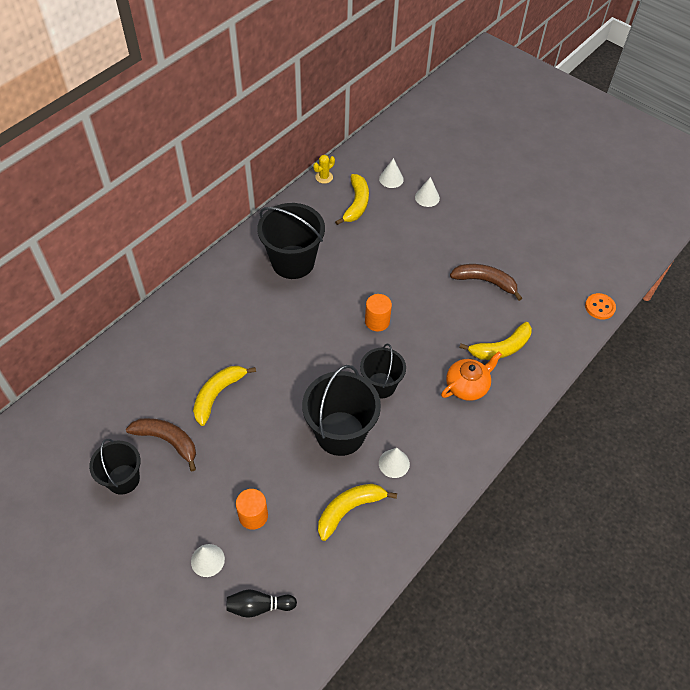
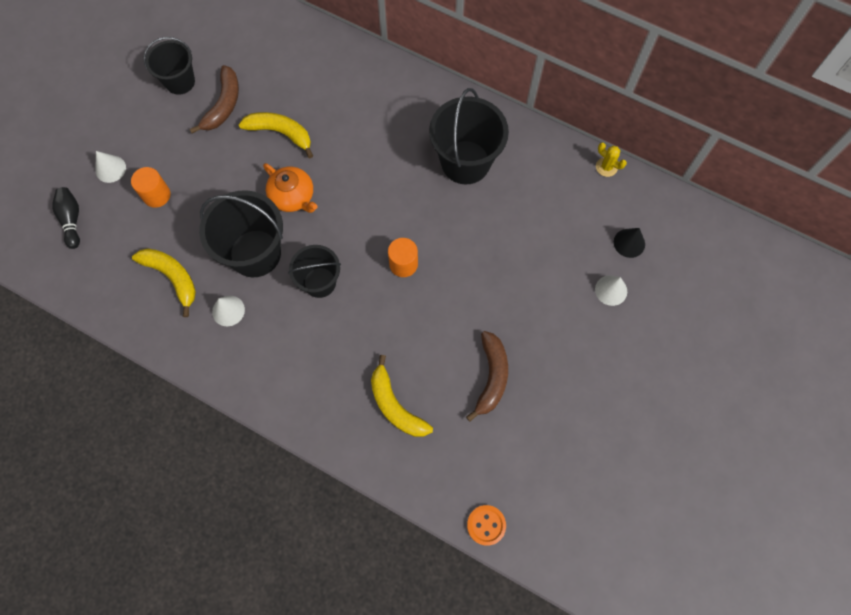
camera: 80 degrees right, 15 degrees up
(356, 204) = (573, 211): yellow banana -> none
(391, 179) = (629, 243): white cone -> black cone
(467, 386) = (336, 373): orange teapot -> orange teapot (293, 197)

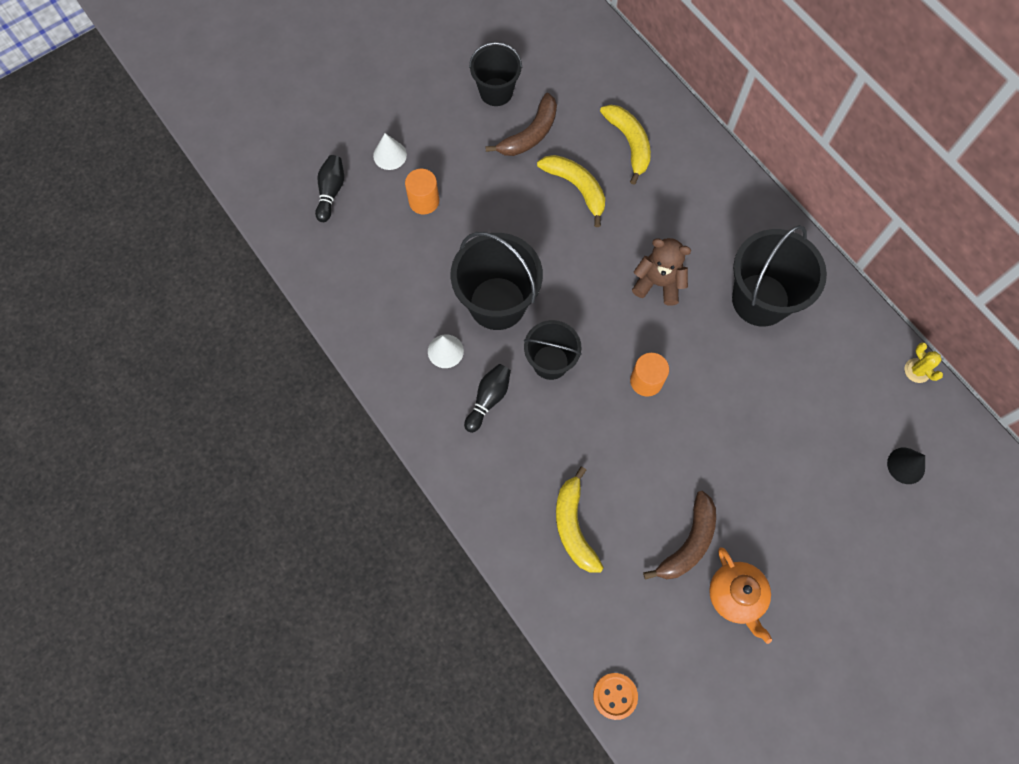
camera: 25 degrees right, 0 degrees up
(172, 277) = (404, 293): yellow banana -> yellow banana (629, 143)
(281, 334) = (488, 399): none -> black bowling pin
(293, 197) = (561, 260): orange teapot -> orange teapot (736, 596)
(380, 182) = (658, 283): none -> brown teddy bear
(611, 290) = (862, 508): white cone -> none

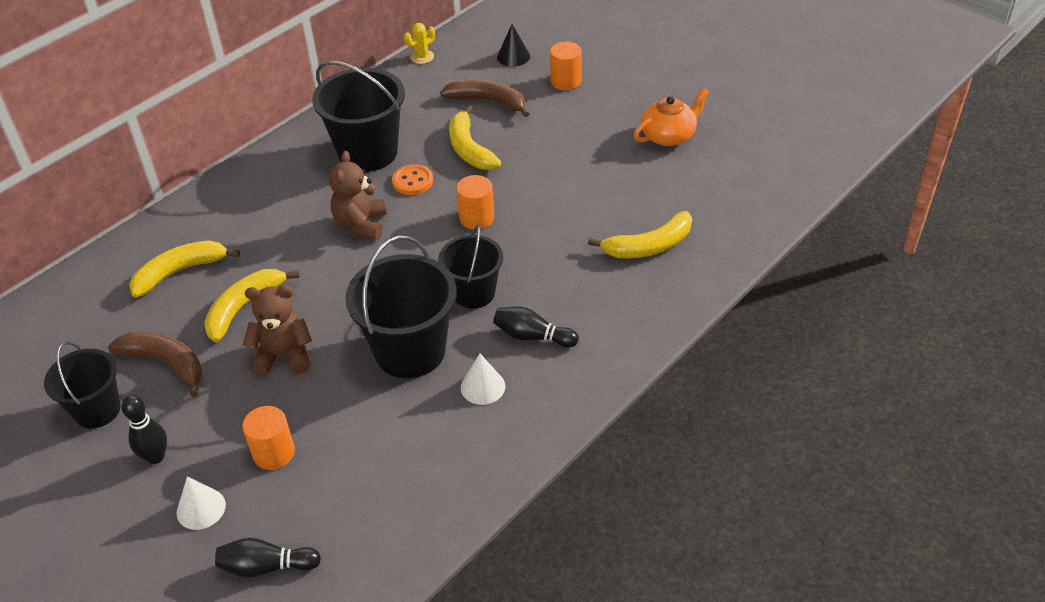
camera: 100 degrees left, 25 degrees down
(442, 128) = (155, 457): none -> black bowling pin
(516, 213) = (284, 356): none -> brown teddy bear
(615, 696) = (794, 195): orange button -> orange button (413, 181)
(688, 543) = (633, 169): brown banana -> brown banana (488, 101)
(750, 392) = (469, 149): none -> yellow banana
(851, 511) = (565, 81): none -> orange cylinder

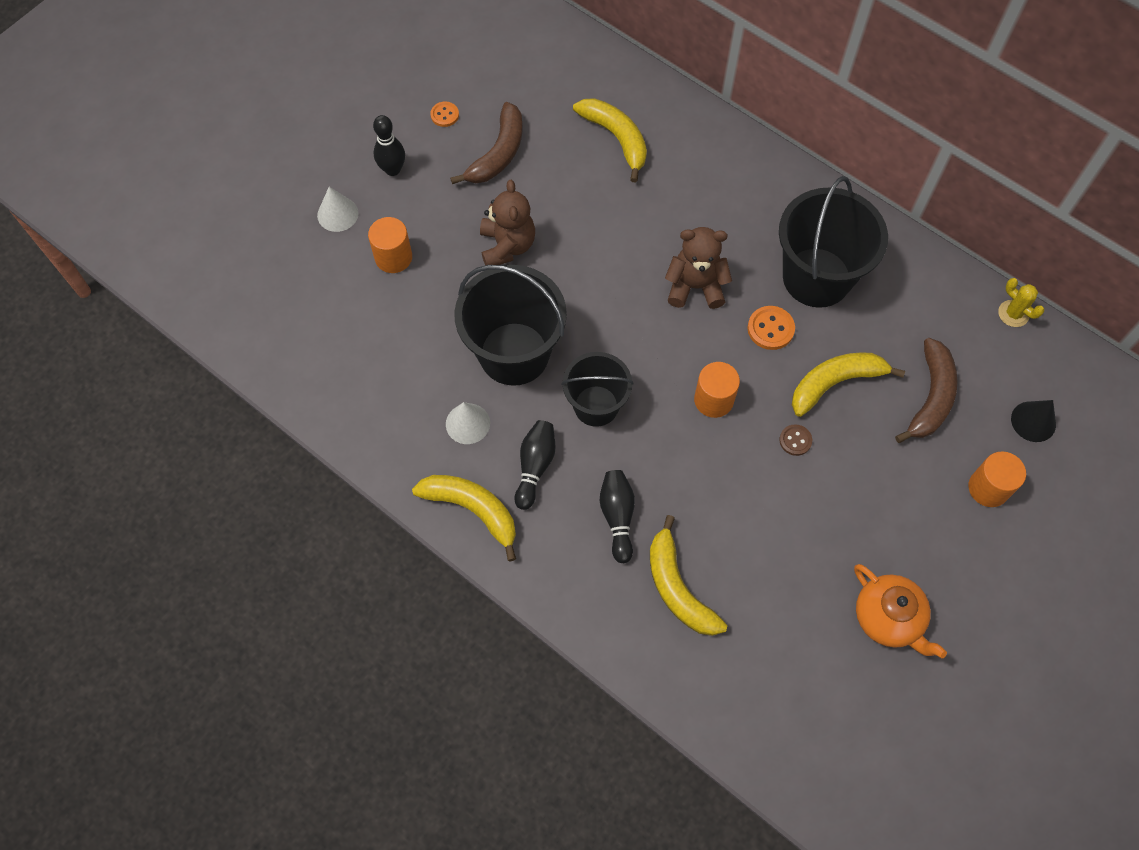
camera: 85 degrees right, 20 degrees up
(97, 410) = (444, 115): black bucket -> orange button
(244, 307) = (570, 201): yellow banana -> yellow banana (473, 510)
(266, 567) = (278, 272): black bowling pin -> black bowling pin (617, 517)
(519, 173) = (795, 440): none -> brown button

